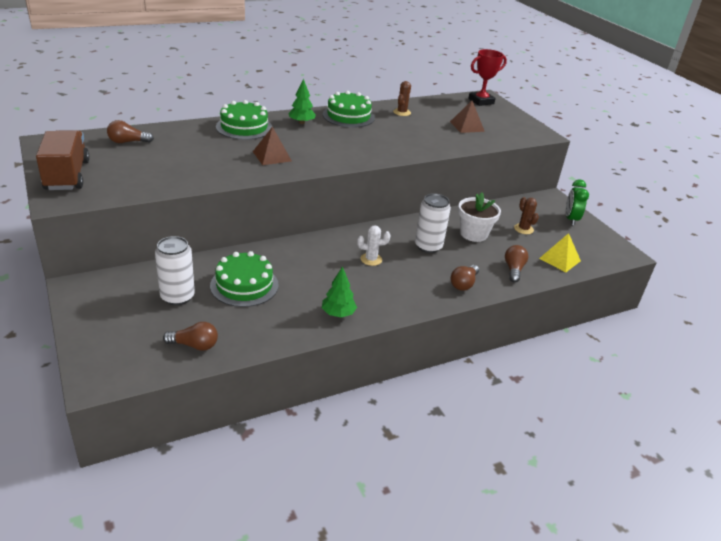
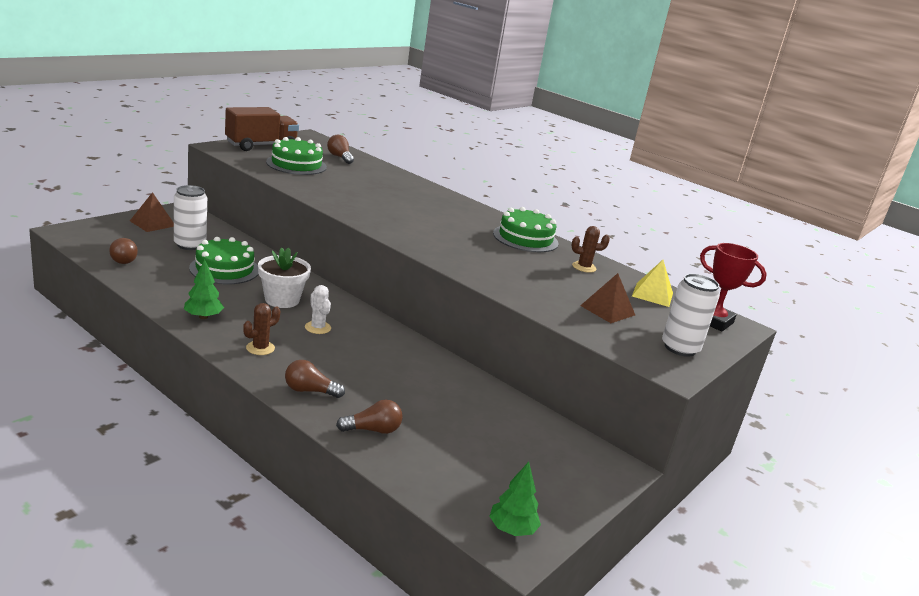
camera: 65 degrees right, 10 degrees down
(244, 127) = (426, 194): green cake -> green cake (296, 164)
(272, 156) = (378, 208): brown pyramid -> brown pyramid (152, 223)
(301, 123) = (473, 217): green tree -> green tree (512, 529)
(428, 246) = (376, 362): white can -> white can (680, 348)
(473, 234) = (436, 395): white flower pot -> white flower pot (282, 300)
(523, 229) = (491, 438): brown cactus -> brown cactus (260, 348)
(560, 259) = (434, 474): yellow pyramid -> yellow pyramid (652, 294)
(570, 219) = (569, 487): green clock -> none

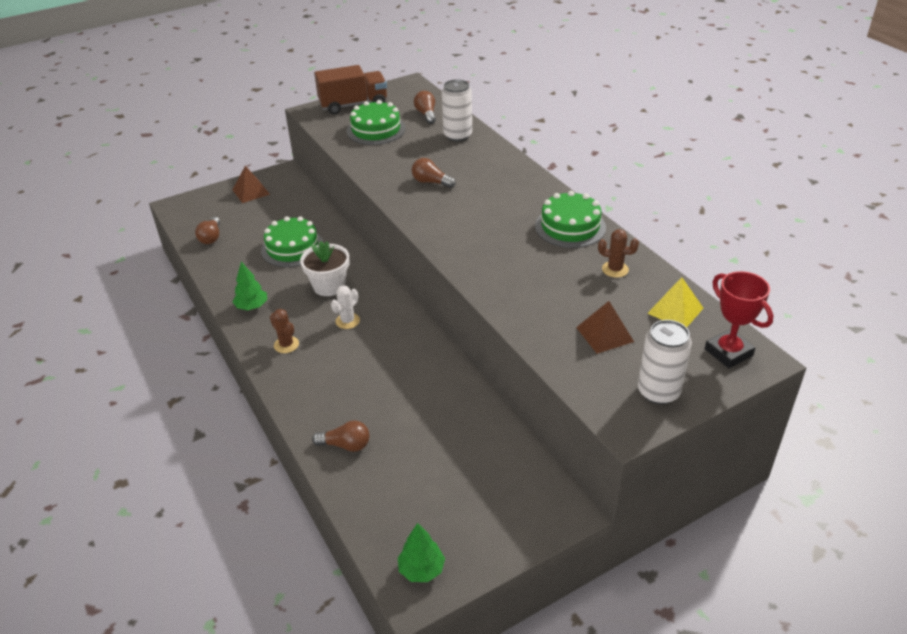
camera: 25 degrees right, 15 degrees up
(190, 245) = (273, 218): white can -> white can (457, 135)
(260, 348) = (286, 345): brown cactus -> brown cactus turned 75 degrees clockwise
(310, 391) = (309, 396): brown light bulb -> brown light bulb (431, 182)
(318, 328) = (347, 321): white cactus -> white cactus turned 45 degrees clockwise

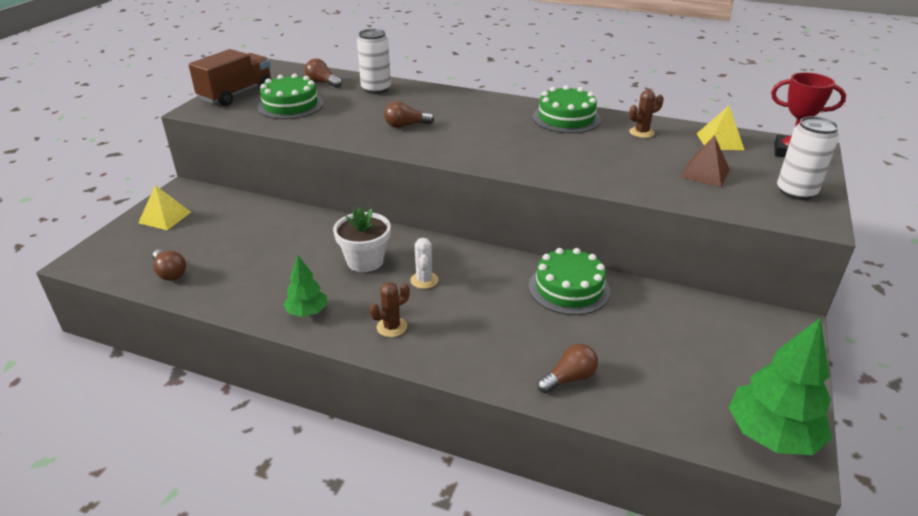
camera: 40 degrees left, 5 degrees down
(251, 192) = (164, 217): brown pyramid -> yellow pyramid
(286, 345) = (391, 327): brown cactus -> brown cactus turned 45 degrees counterclockwise
(292, 248) = (281, 246): green cake -> green cake (569, 288)
(421, 569) = (771, 435): green tree -> green tree, size x1.79

